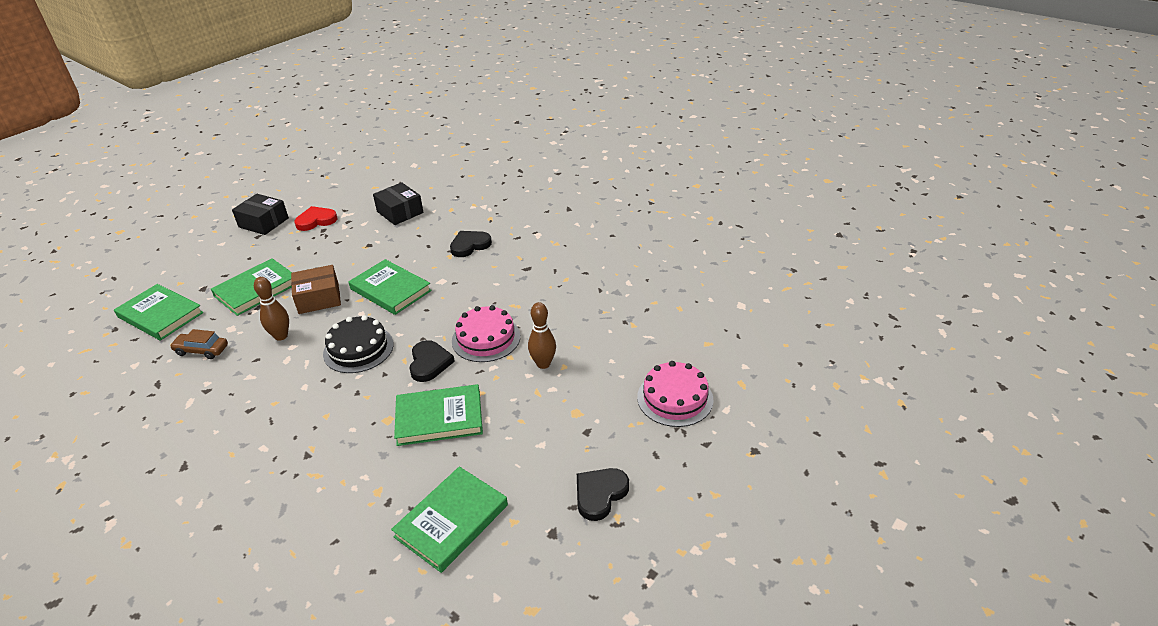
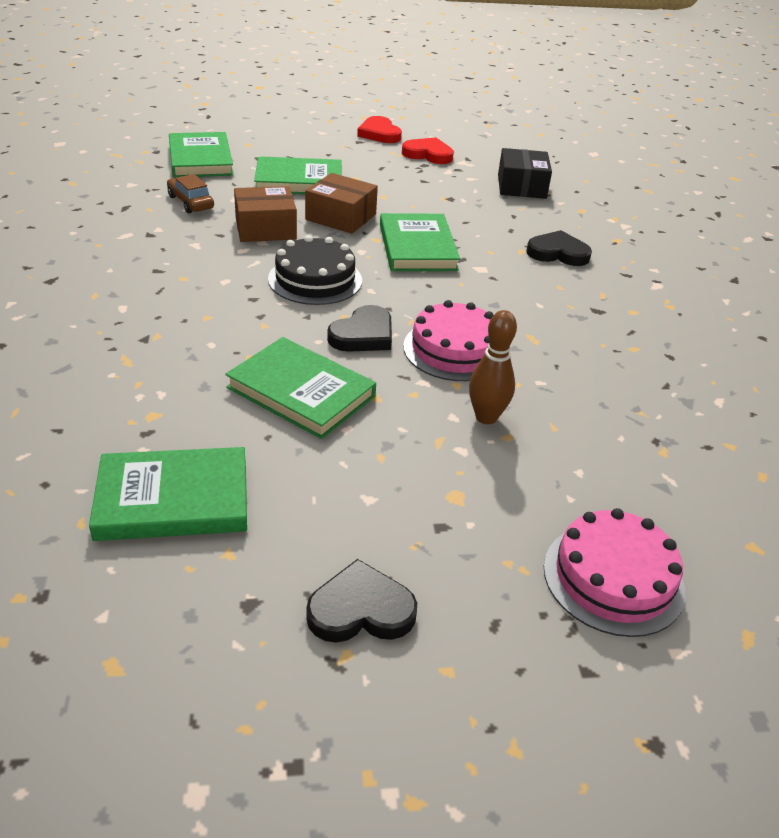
camera: 40 degrees right, 0 degrees up
(263, 222) = (379, 134): black box -> red heart
(281, 336) = (265, 228): brown bowling pin -> brown box

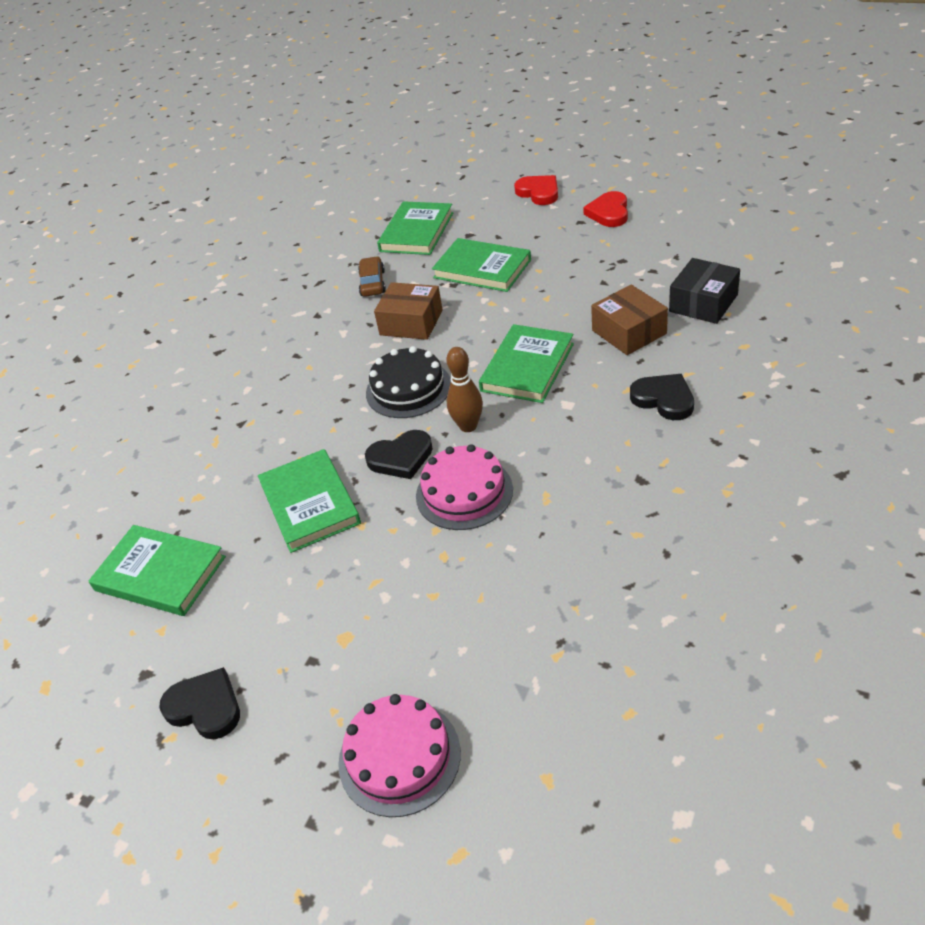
camera: 40 degrees right, 5 degrees up
(341, 217) = (486, 319): brown box -> brown box (629, 332)
(428, 154) = (637, 246): red heart -> red heart (539, 192)
(486, 417) = (431, 570): brown bowling pin -> brown bowling pin (468, 426)

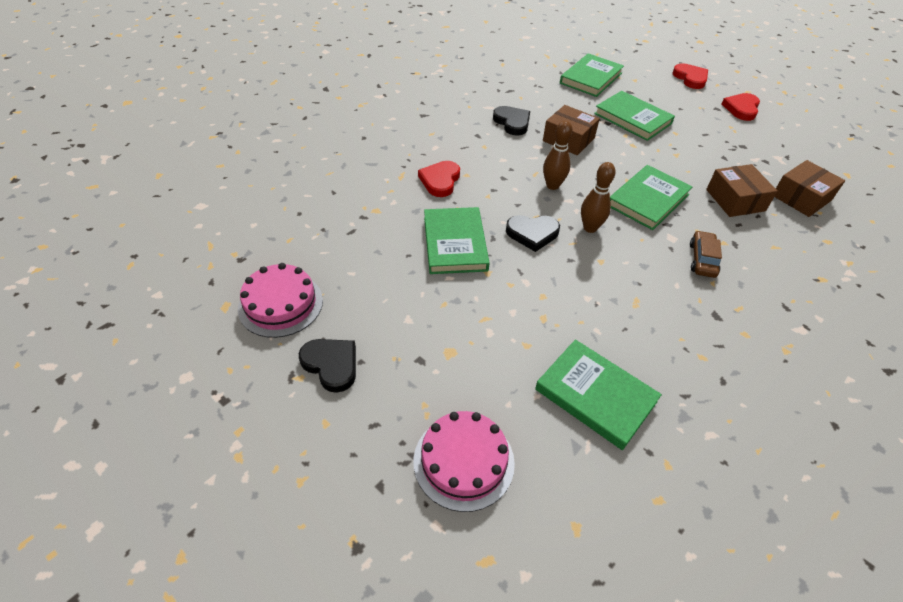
camera: 10 degrees right, 5 degrees up
(160, 573) = (332, 255): green book -> green book (595, 395)
(267, 431) = (440, 181): none -> red heart
(372, 283) = (548, 103): brown car -> brown car (702, 259)
(408, 389) = (552, 185): black cake -> brown bowling pin
(464, 492) = (573, 276): pink cake -> pink cake (281, 304)
(664, 399) = (751, 260): black heart -> black heart (512, 122)
(703, 303) = (801, 198): black box -> brown box

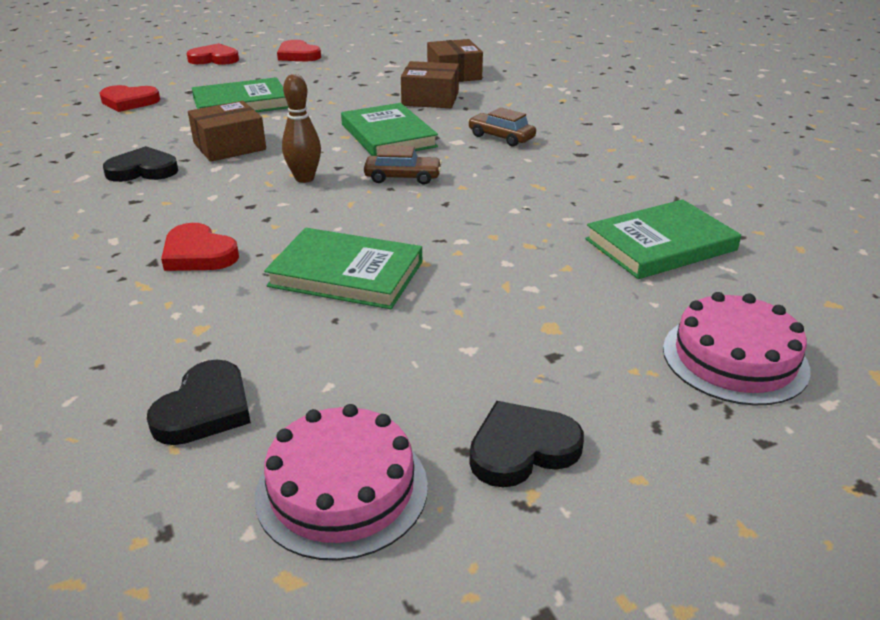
camera: 65 degrees left, 15 degrees down
(532, 233) = (379, 214): black heart -> black heart (205, 409)
(590, 228) = (402, 177): brown bowling pin -> brown car
(591, 78) = (129, 102): green book -> red heart

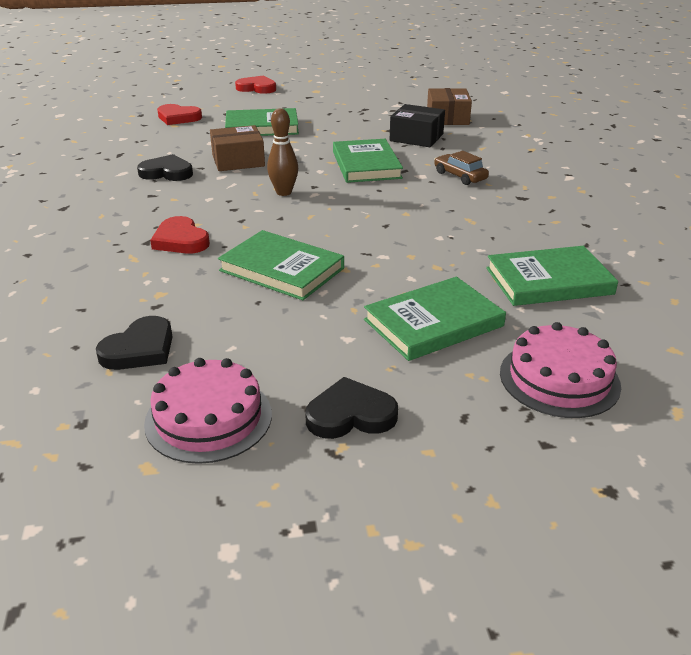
camera: 15 degrees right, 0 degrees up
(298, 55) = (324, 90): red heart -> none
(402, 177) = (361, 200): brown car -> none
(430, 99) = (416, 137): brown box -> black box
(560, 314) = (433, 323): none -> green book

